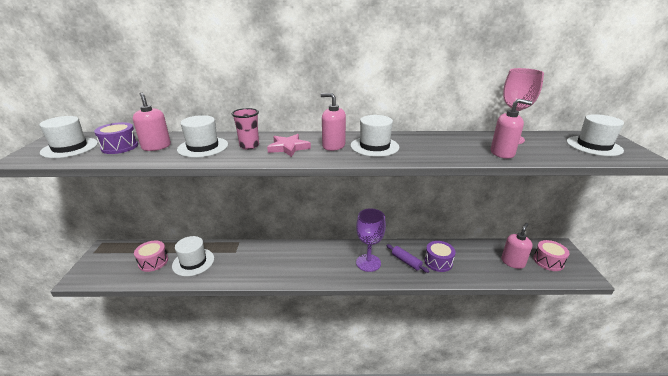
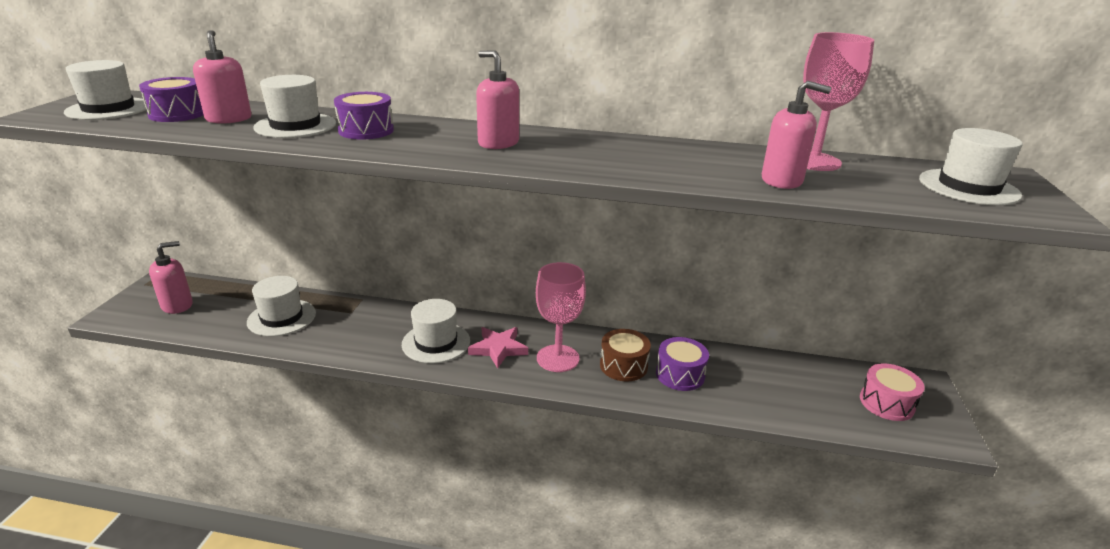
camera: 10 degrees right, 0 degrees up
(153, 262) = (223, 309): pink drum -> none
(249, 146) = (366, 130): pink cup -> purple drum
(288, 148) = (424, 138): pink star -> pink star (498, 349)
(368, 263) = (558, 358): purple goblet -> pink goblet
(374, 146) = (565, 150): white hat -> white hat (436, 342)
(406, 261) = (623, 366): purple rolling pin -> brown drum
(512, 262) = (817, 394): pink soap dispenser -> pink soap dispenser (177, 305)

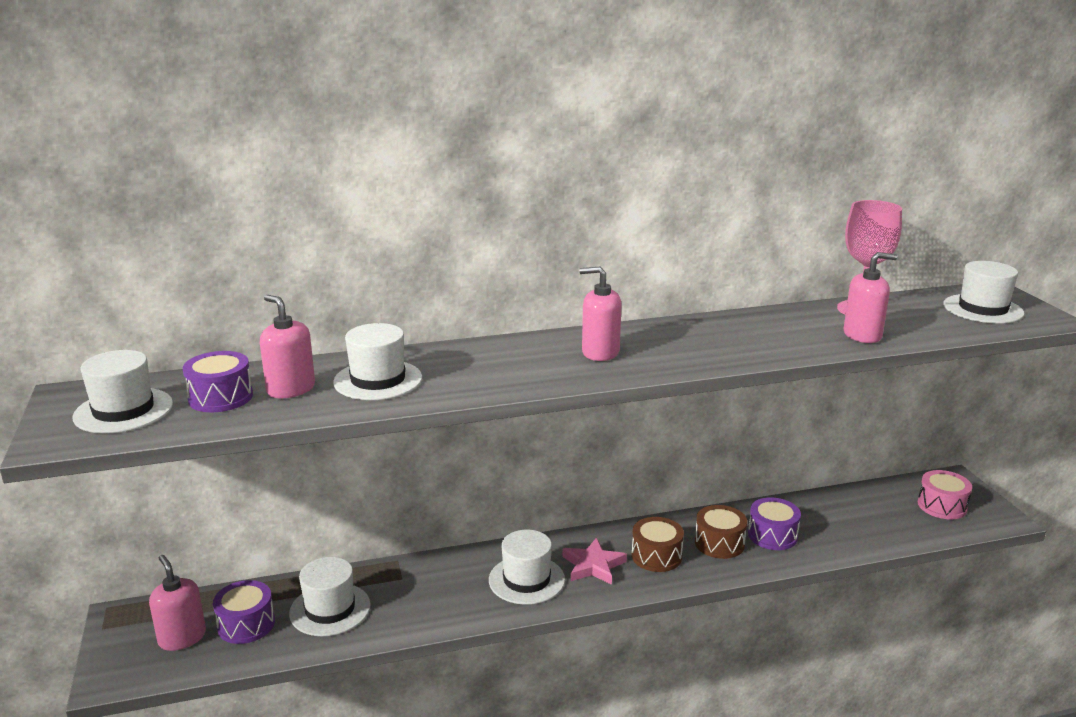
camera: 25 degrees left, 5 degrees down
(177, 305) = (182, 638): pink soap dispenser -> pink soap dispenser turned 60 degrees counterclockwise
(366, 130) = (458, 368): purple drum -> purple drum (246, 624)
(558, 358) = (656, 556): pink goblet -> brown drum

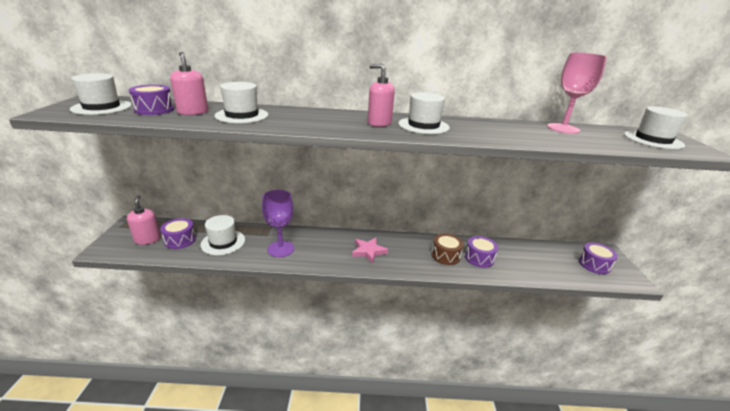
camera: 15 degrees right, 5 degrees up
(442, 596) = (281, 249): none -> purple goblet
(526, 580) = (329, 250): white hat -> white hat (423, 126)
(656, 556) = (406, 254): brown drum -> none
(862, 335) = (557, 140): pink soap dispenser -> none
(942, 506) = (594, 264): pink drum -> purple drum

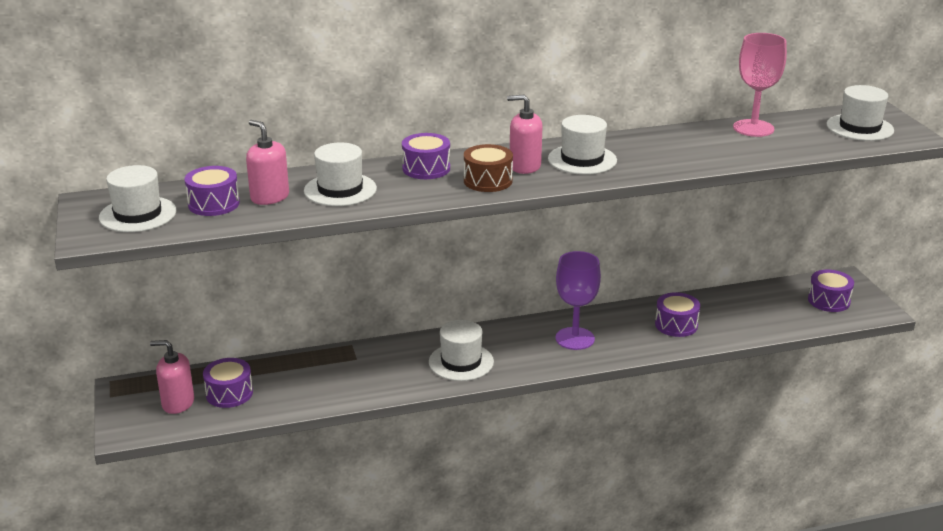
camera: 15 degrees left, 0 degrees up
(148, 239) = (178, 403): pink soap dispenser -> pink soap dispenser turned 45 degrees counterclockwise
(223, 242) = (298, 382): white hat -> white hat (461, 362)
(281, 249) = (391, 373): purple goblet -> purple goblet (575, 338)
(311, 114) = (426, 168): none -> purple drum
(368, 251) = (519, 349): pink star -> none
(445, 255) = (629, 331): brown drum -> brown drum (488, 181)

